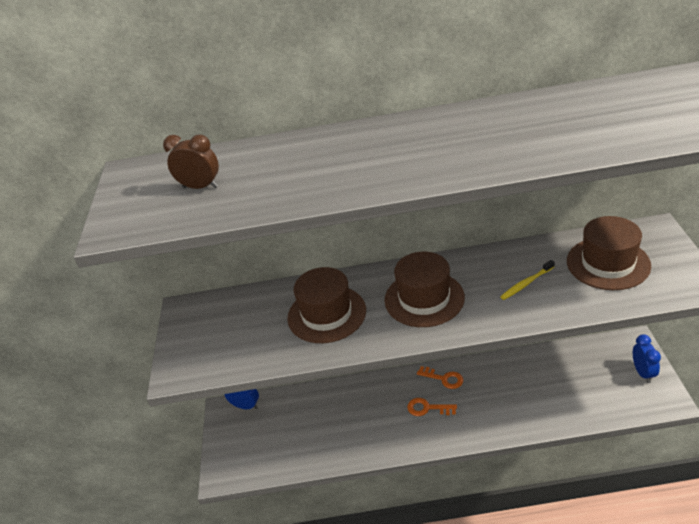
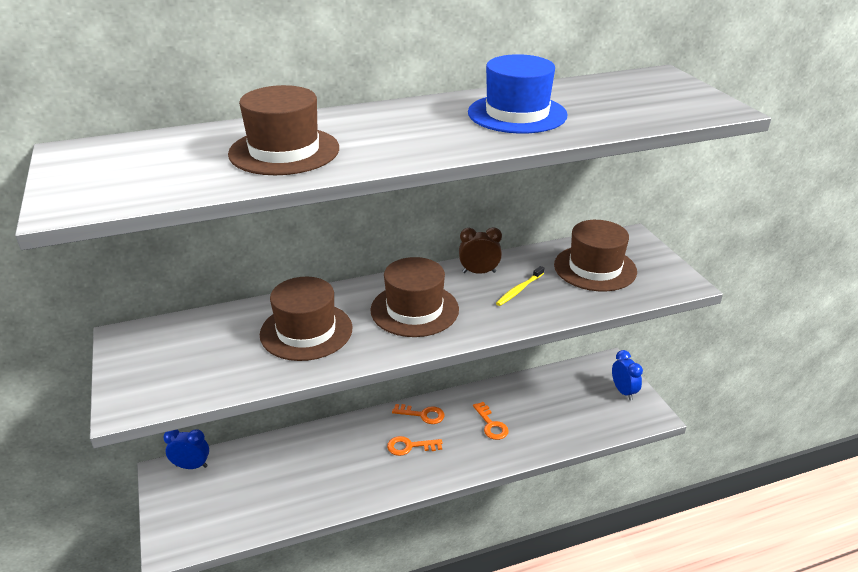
camera: 20 degrees left, 5 degrees down
(200, 187) = (171, 164): brown clock -> brown clock (479, 272)
(293, 174) = (284, 151): none -> brown hat
(505, 394) = (491, 424): none -> orange key
(516, 130) = (517, 114): none -> blue hat

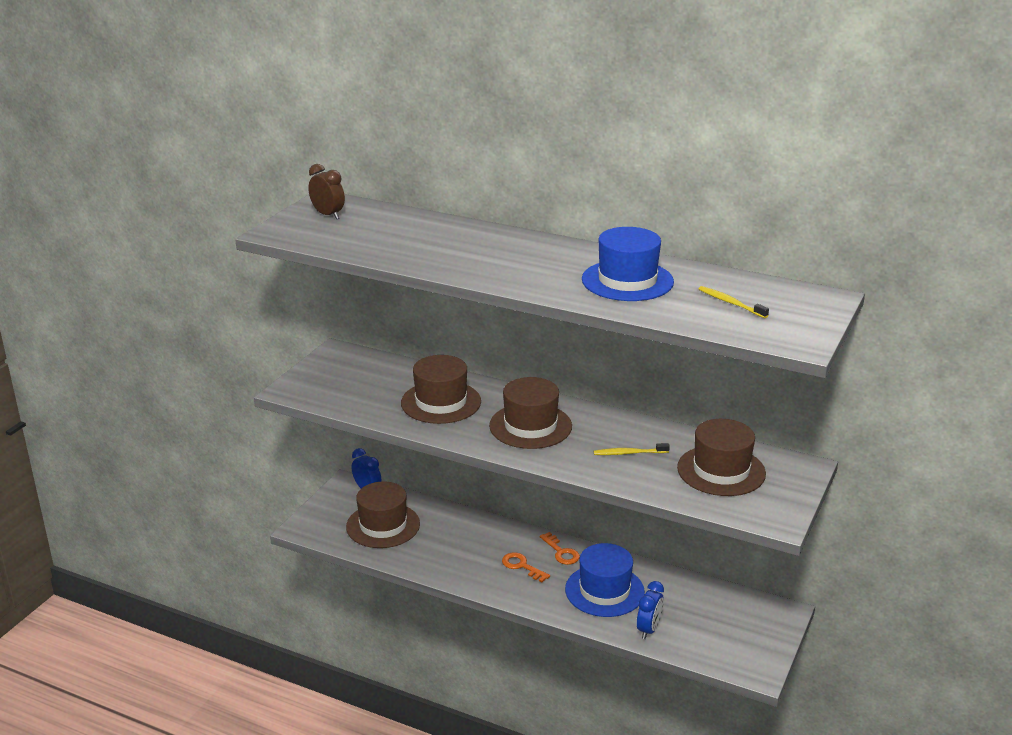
camera: 45 degrees right, 5 degrees down
(284, 151) = (430, 246): brown hat -> brown hat (383, 525)
(479, 272) = (620, 426): brown clock -> brown clock (328, 215)
(491, 424) = (604, 590): orange key -> blue hat
(620, 101) = (731, 303): none -> yellow toothbrush
(623, 391) = (760, 639): blue clock -> blue clock (649, 629)

